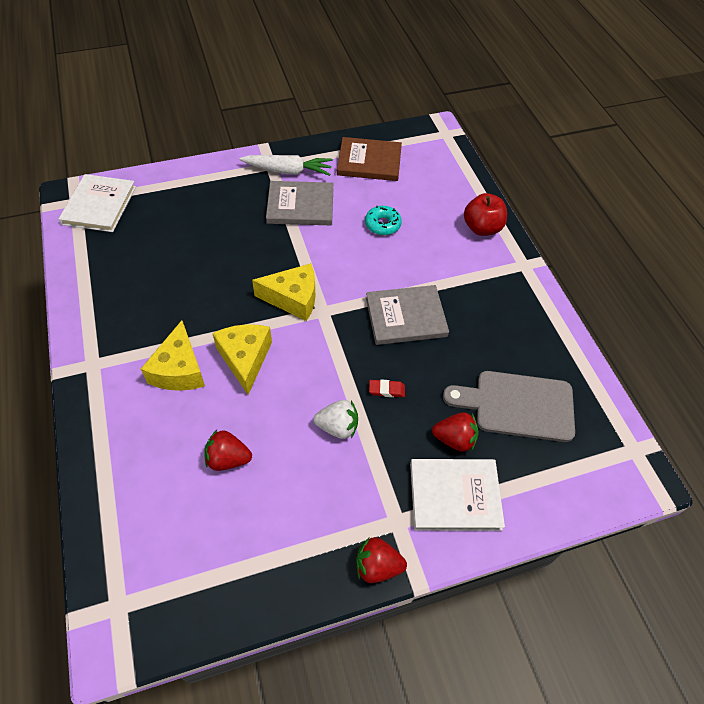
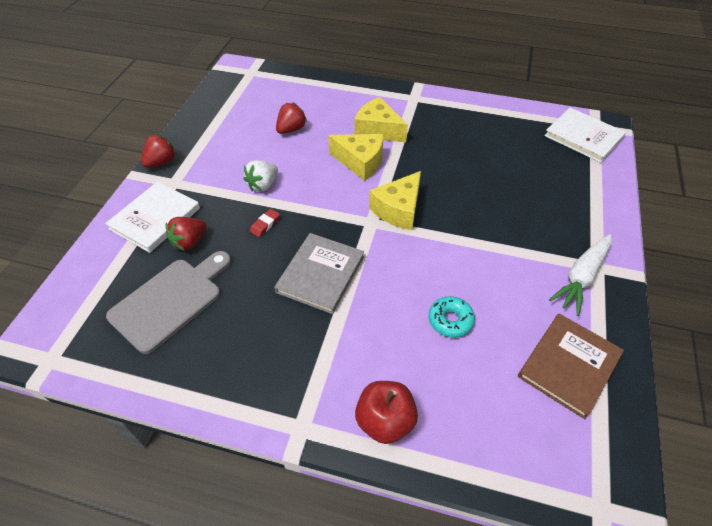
camera: 125 degrees right, 5 degrees down
(300, 206) = (517, 264): grey book -> none

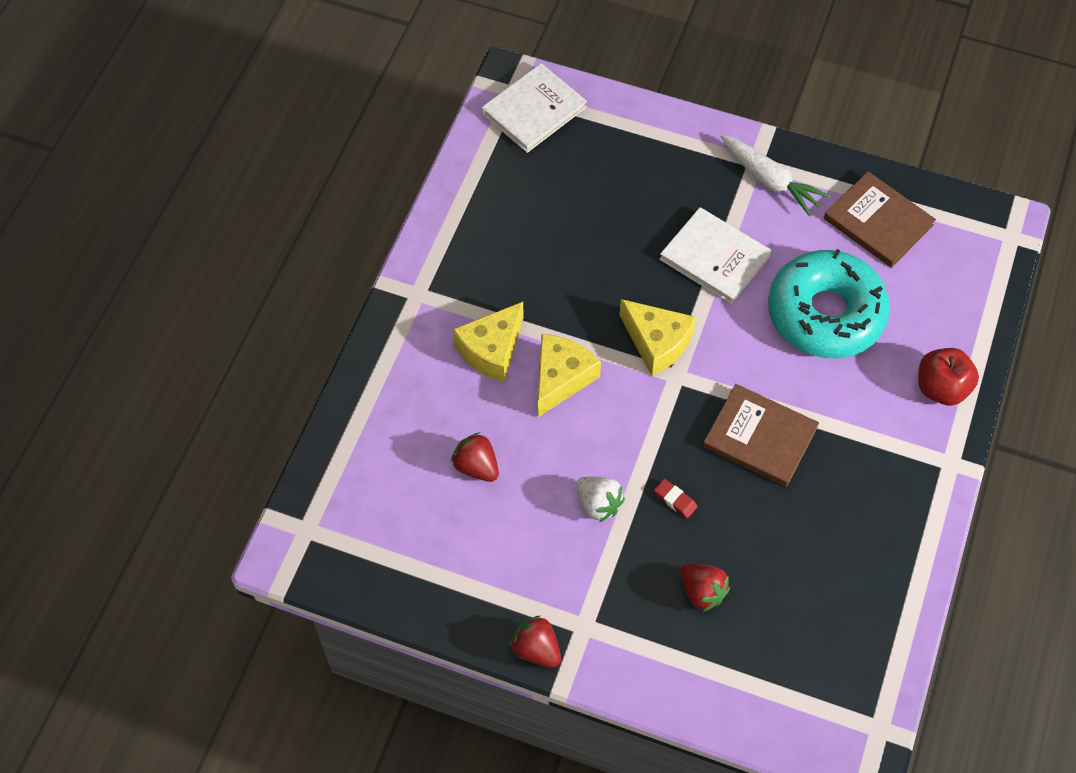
camera: 85 degrees left, 10 degrees up
(155, 218) = (656, 641): white book -> white book (714, 257)
(170, 300) = (796, 604): grey cutting board -> none
(320, 274) = (759, 437): grey book -> brown book
(450, 320) = (825, 314): turquoise donut -> turquoise donut, size x2.41

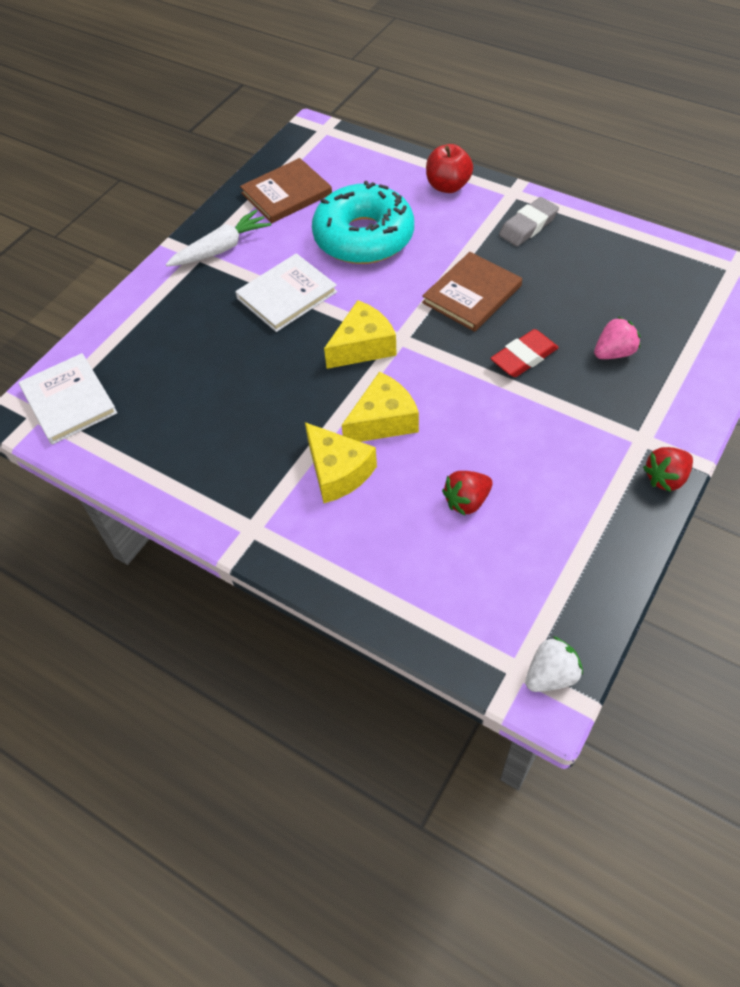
camera: 75 degrees left, 5 degrees down
(561, 378) = (383, 421): yellow cheese -> yellow cheese turned 105 degrees clockwise
(598, 504) = (521, 411): white strawberry -> white strawberry (550, 675)
(675, 500) = (524, 357): red eraser -> red eraser, size x1.80
(702, 592) = (613, 353): red strawberry -> pink strawberry
(892, 485) = (528, 226): none -> grey eraser

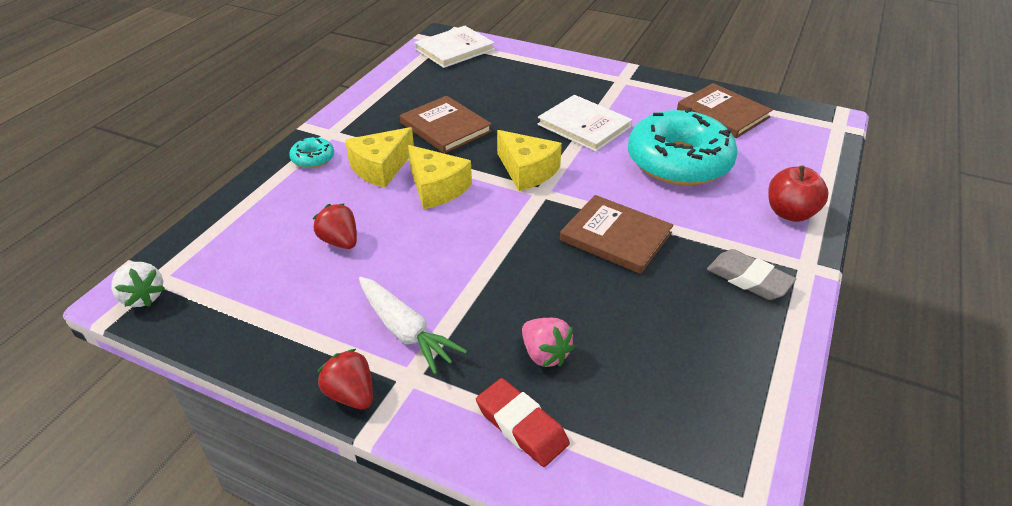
camera: 80 degrees right, 15 degrees down
(221, 249) = (633, 89): white carrot -> white carrot (405, 331)
(264, 412) = (445, 127): none -> brown book
(307, 541) = (313, 158): none -> turquoise donut
(524, 357) = (527, 277): red eraser -> red eraser (521, 426)

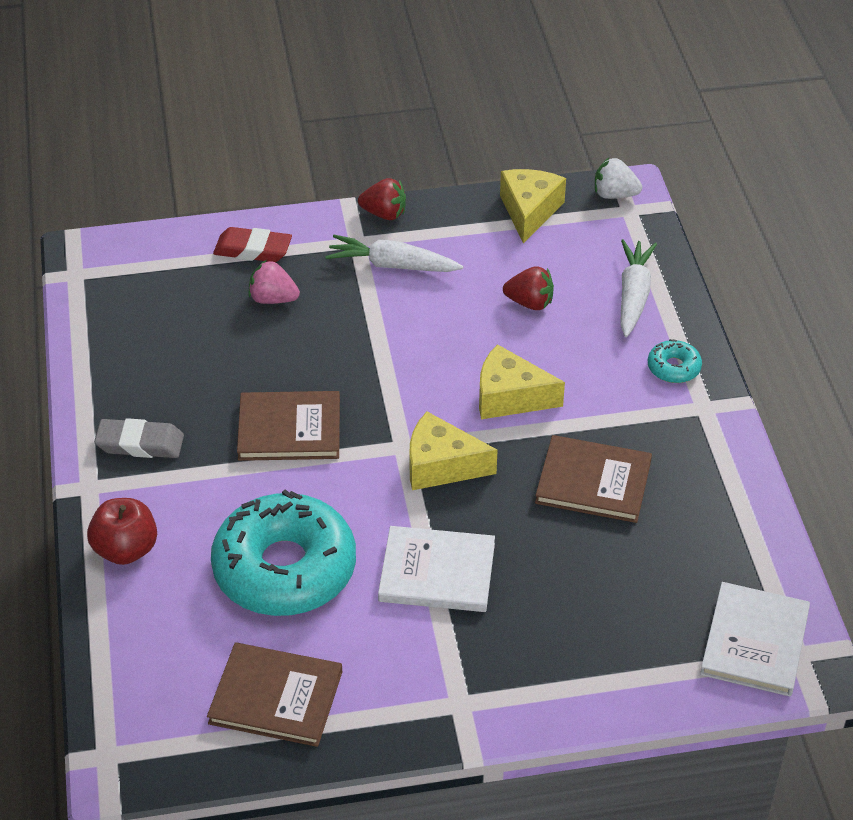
camera: 145 degrees right, 5 degrees up
(264, 211) = (633, 295): none -> white carrot
(380, 168) = (593, 392): yellow cheese -> yellow cheese (529, 211)

